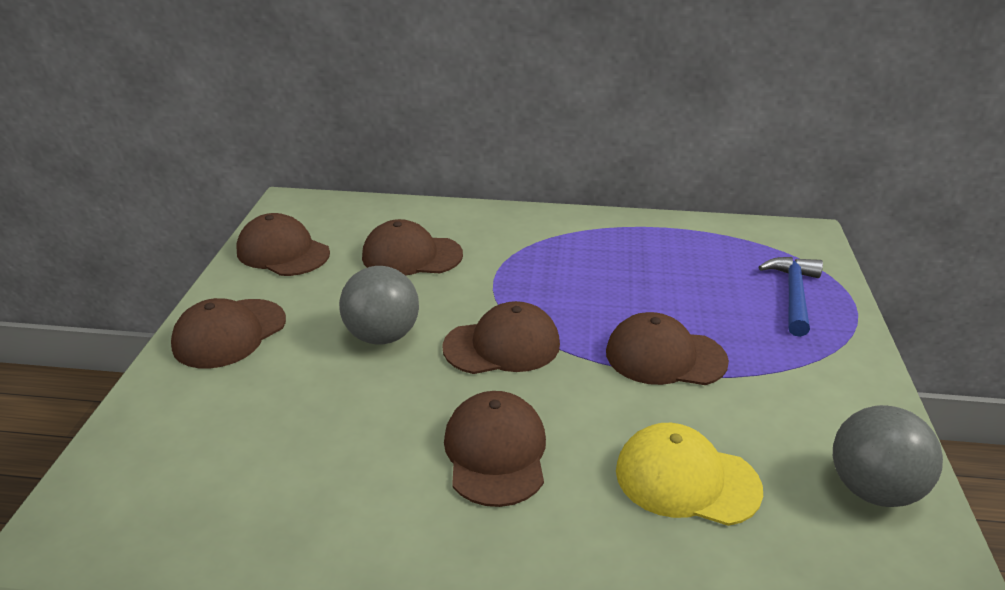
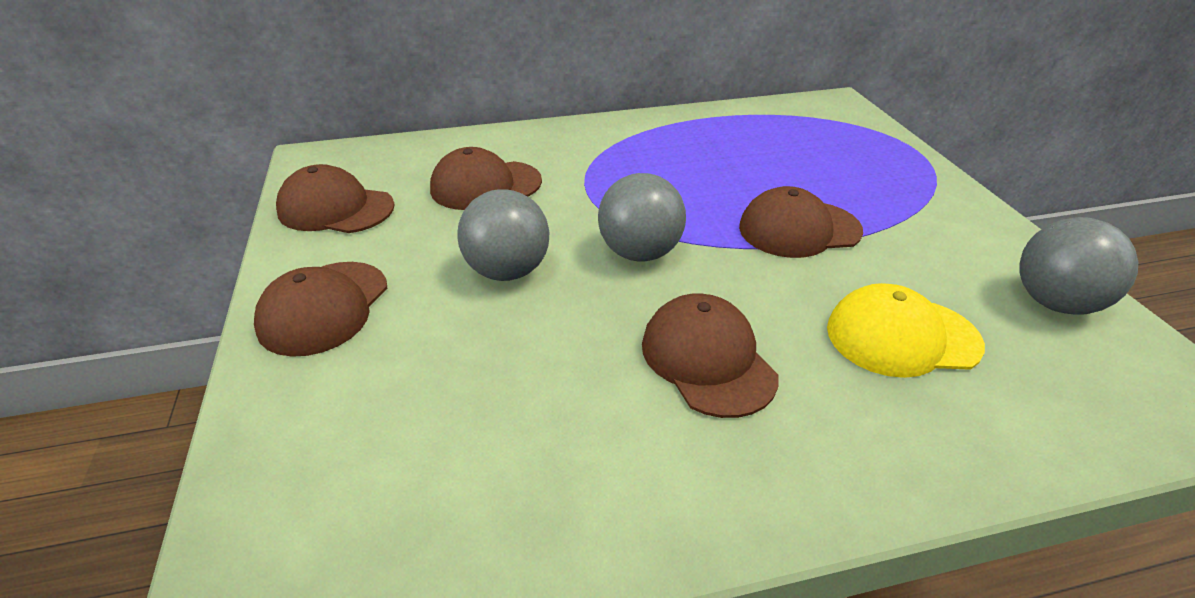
camera: 20 degrees left, 5 degrees up
(502, 345) = (639, 253): brown cap -> grey ball
(793, 295) = (865, 153): blue hammer -> none

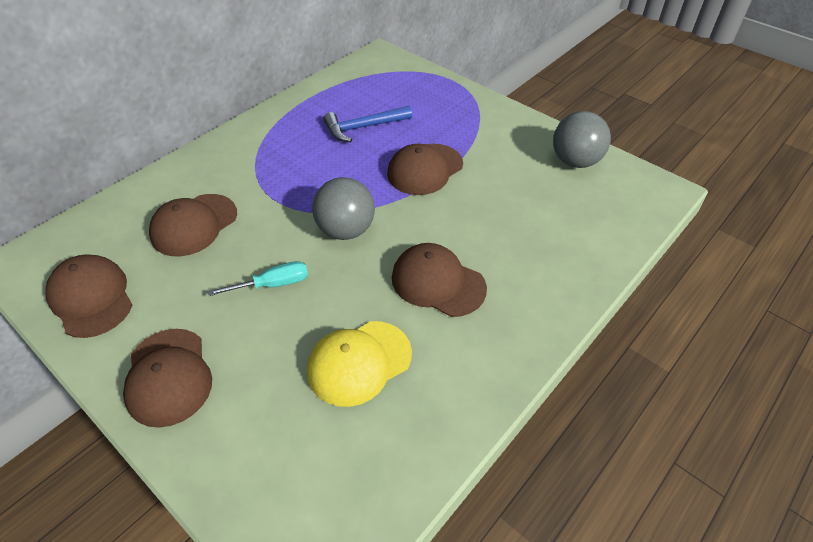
camera: 35 degrees left, 10 degrees up
(335, 208) = (91, 298): brown cap -> brown cap turned 75 degrees clockwise
(507, 271) = (272, 284): grey ball -> turquoise screwdriver
(753, 162) = (363, 128): none -> blue hammer
(902, 337) = (521, 218): yellow cap -> yellow cap (359, 362)

